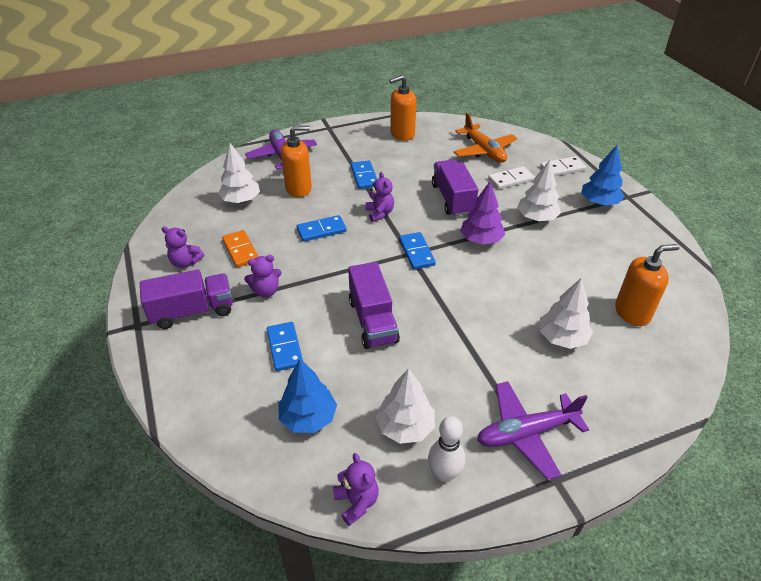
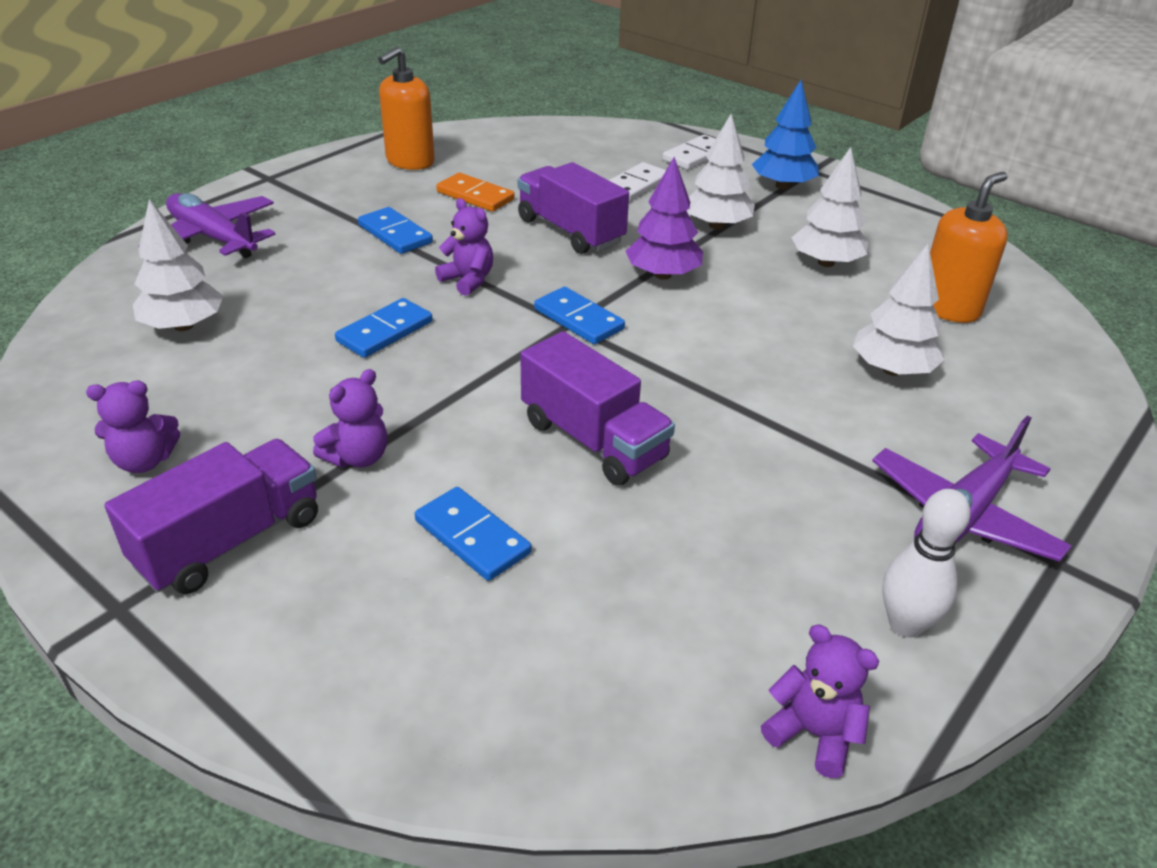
camera: 30 degrees left, 5 degrees down
(240, 250) = (250, 406): orange domino -> orange domino (475, 196)
(299, 188) = (287, 280): orange soap dispenser -> none
(308, 418) = (613, 634): blue tree -> none
(405, 427) = (786, 580): white tree -> white tree (826, 262)
(484, 151) = (562, 157): orange plane -> none

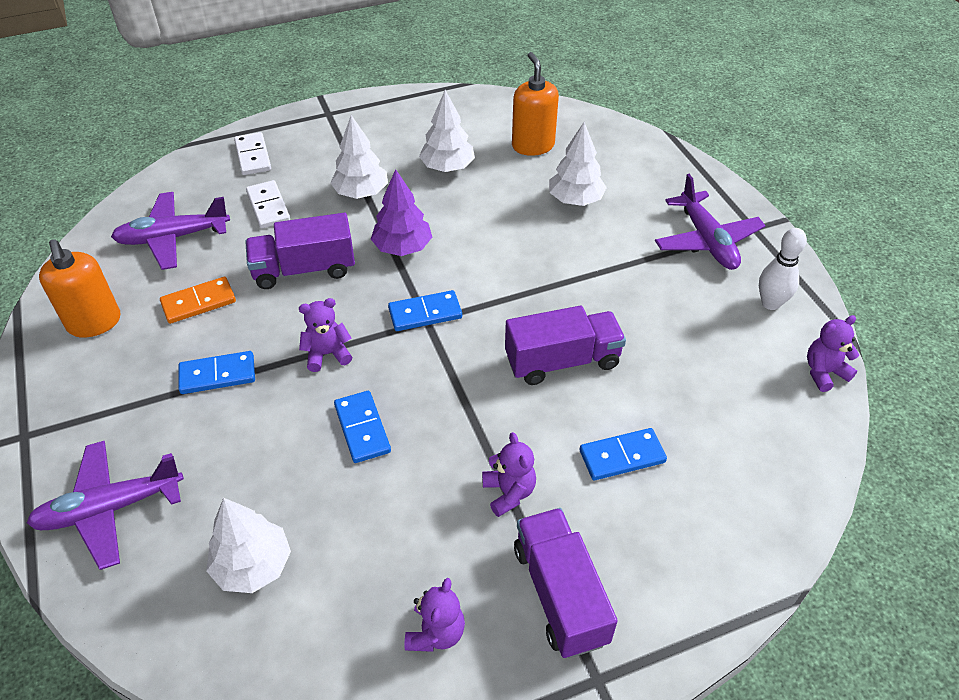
camera: 60 degrees left, 10 degrees up
(543, 158) = (173, 237): none -> purple plane
(782, 186) = (337, 137): blue tree -> none

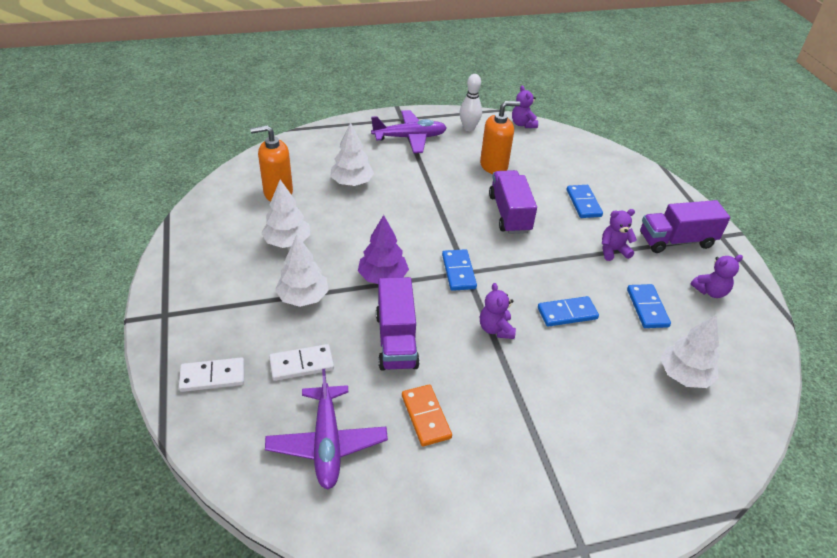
camera: 85 degrees left, 5 degrees down
(94, 323) = (441, 504): orange soap dispenser -> orange soap dispenser (494, 166)
(110, 508) = (651, 467): purple plane -> none
(217, 375) = (514, 400): blue domino -> blue domino (647, 308)
(436, 632) = (710, 291): purple teddy bear -> purple teddy bear turned 135 degrees clockwise

